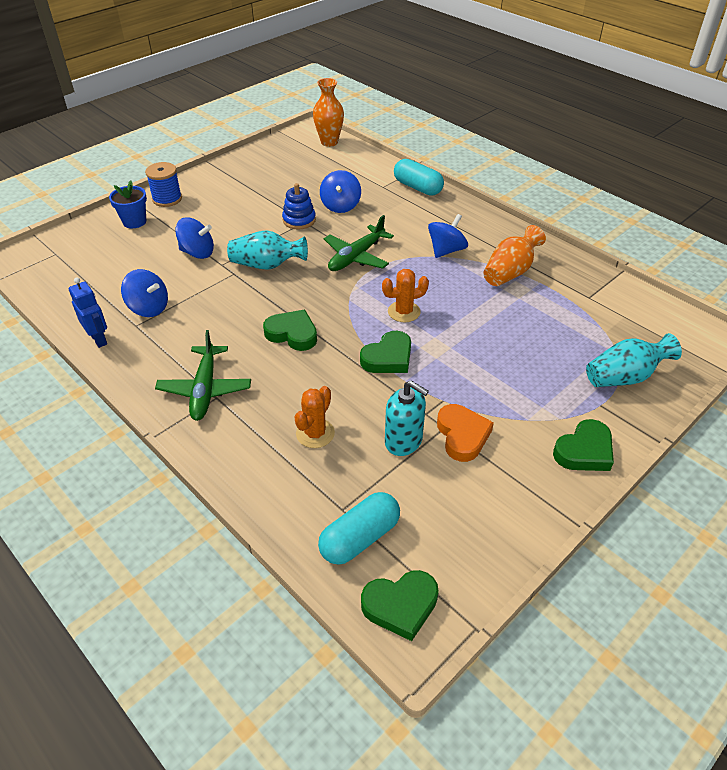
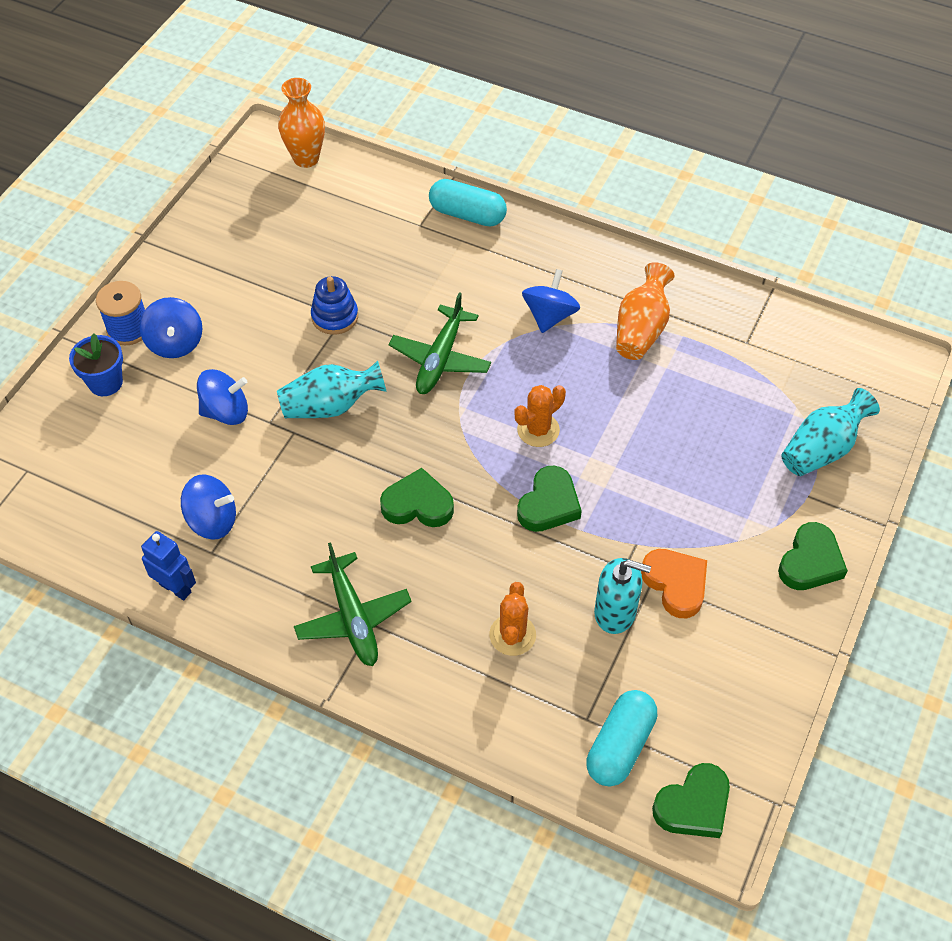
camera: 20 degrees left, 10 degrees up
(340, 206) = (378, 276): blue spinning top -> blue spinning top (175, 343)

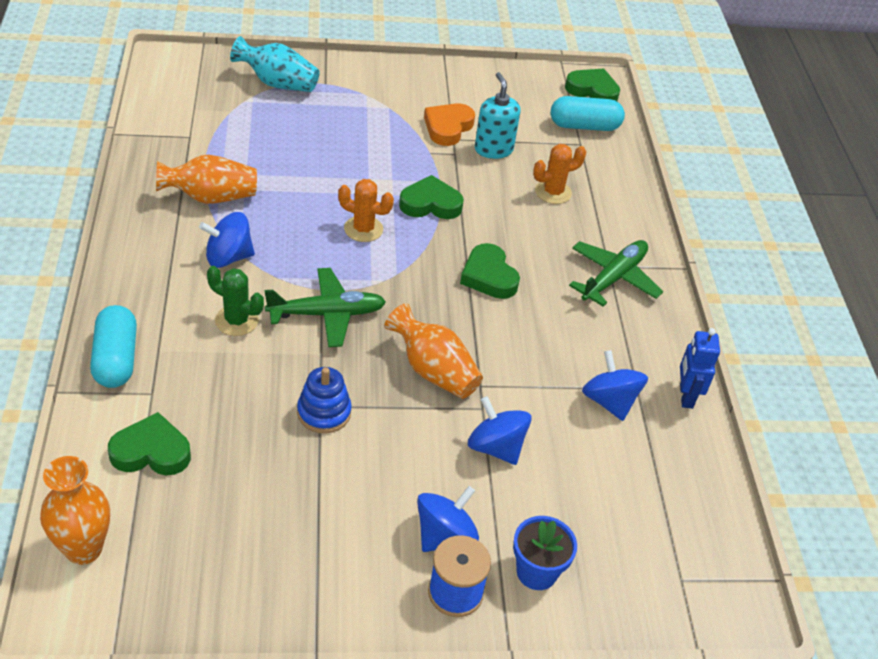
camera: 125 degrees left, 10 degrees down
(331, 406) = (433, 371): turquoise vase -> orange vase
(467, 297) = (236, 320): none -> green cactus
(810, 562) = (381, 74): green heart -> green heart (151, 451)

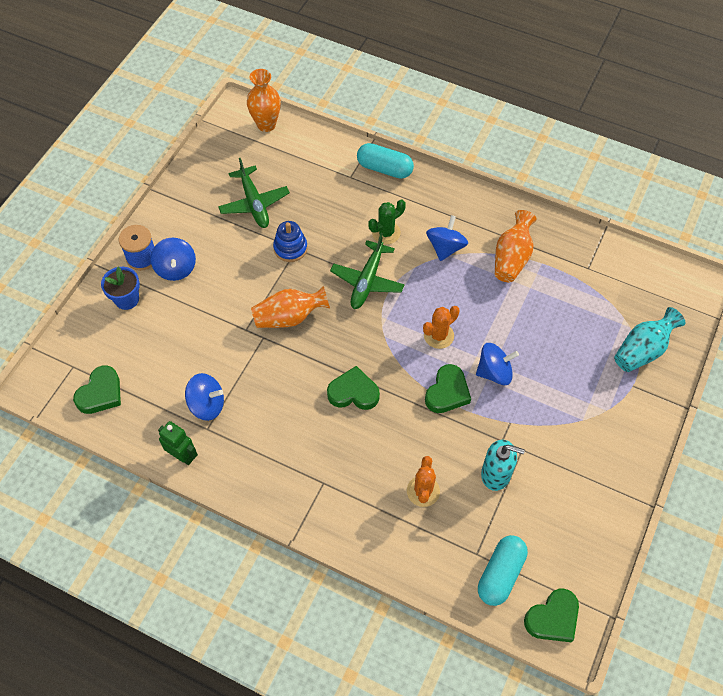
camera: 125 degrees right, 15 degrees up
(151, 451) = (309, 165): green heart -> green heart (101, 393)
(448, 127) = (538, 453): orange heart -> none
(496, 447) = (214, 321): blue spinning top -> blue spinning top (494, 372)
(613, 278) = (309, 478): green plane -> green plane (254, 203)
(685, 396) = (182, 455): blue robot -> green robot

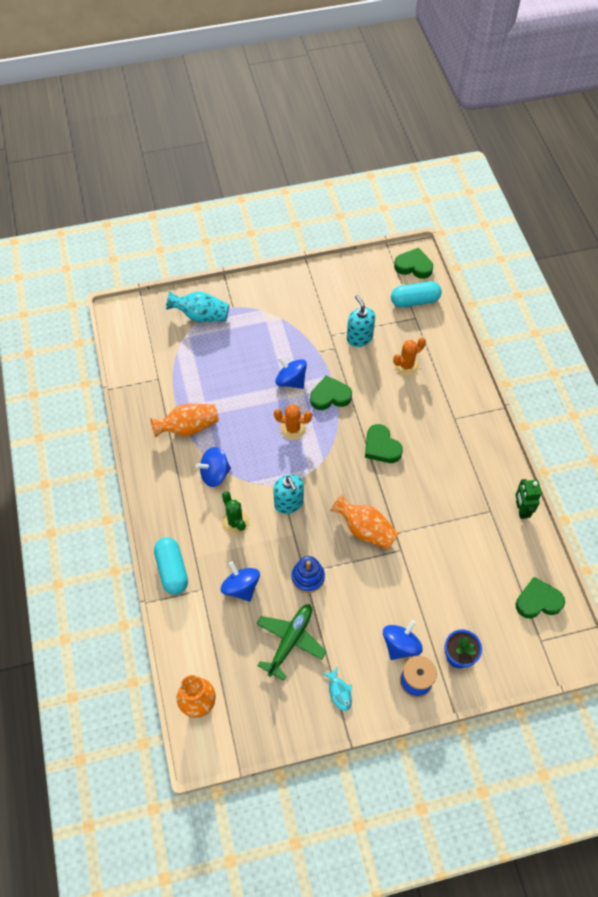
camera: 130 degrees left, 0 degrees up
(187, 206) = (339, 692): none -> turquoise fish
(207, 405) = (476, 525): blue spinning top -> blue spinning top (241, 587)
(367, 280) = (289, 503): green plane -> turquoise soap dispenser
(386, 233) = (235, 522): green cactus -> green cactus turned 45 degrees clockwise

